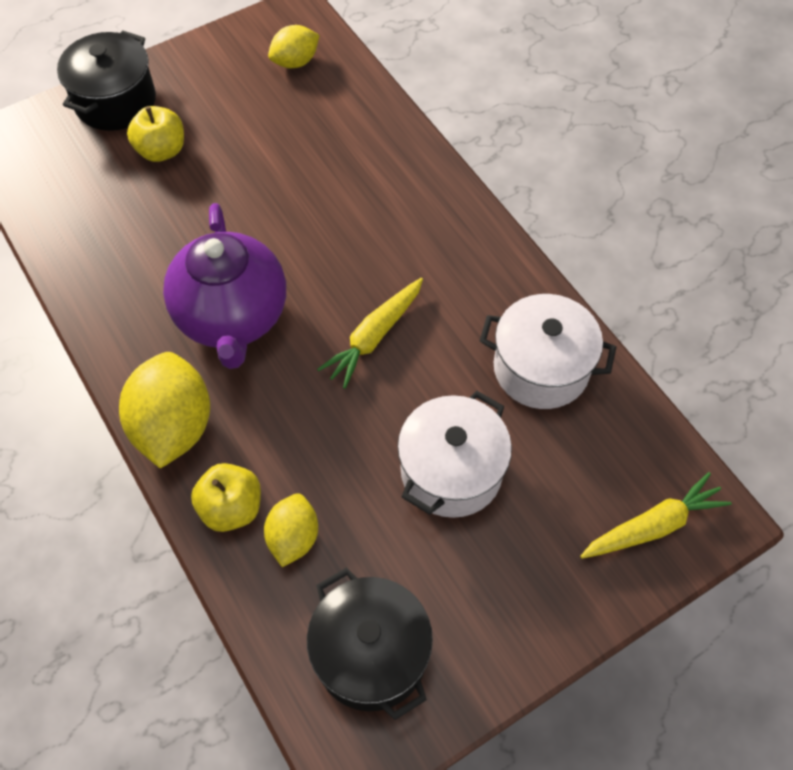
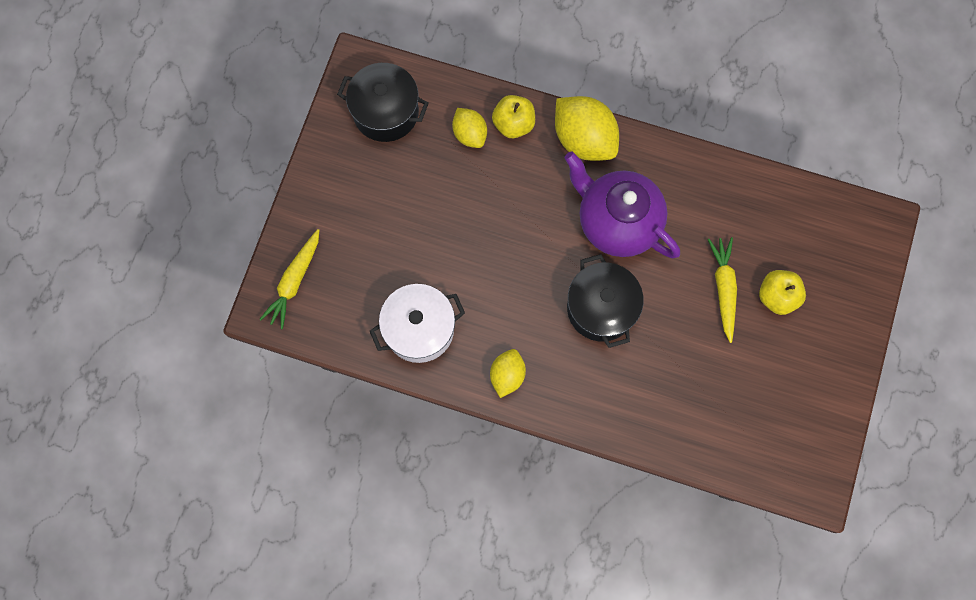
camera: 140 degrees right, 15 degrees up
(115, 102) = (847, 308): black pot -> black pot (601, 308)
(295, 62) = (771, 441): yellow lemon -> yellow lemon (507, 375)
(374, 337) = (528, 273): yellow carrot -> yellow carrot (723, 288)
(451, 471) = (420, 229): white pot -> none

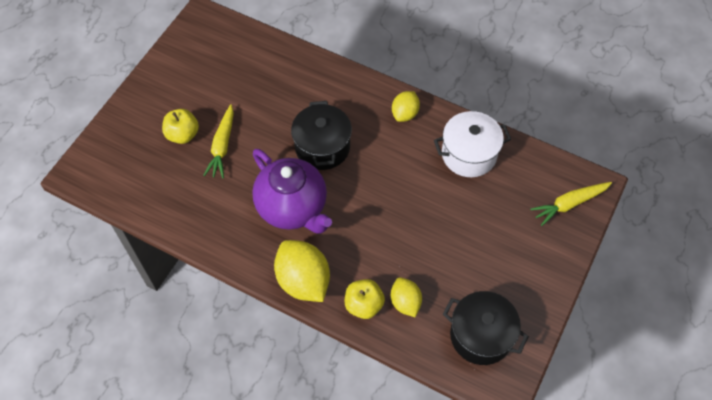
camera: 170 degrees left, 15 degrees down
(294, 281) = (569, 204): yellow carrot -> yellow carrot turned 150 degrees counterclockwise

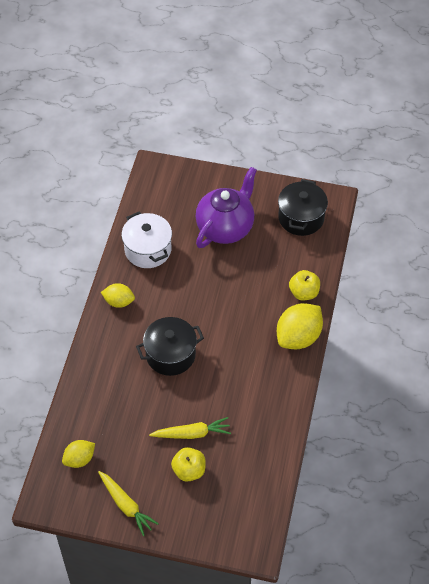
camera: 105 degrees left, 5 degrees down
(293, 208) = (237, 361): purple teapot -> purple teapot (225, 227)
(405, 302) = (292, 267): yellow lemon -> yellow lemon (79, 459)
(569, 204) = (175, 180): yellow carrot -> yellow carrot (126, 505)

